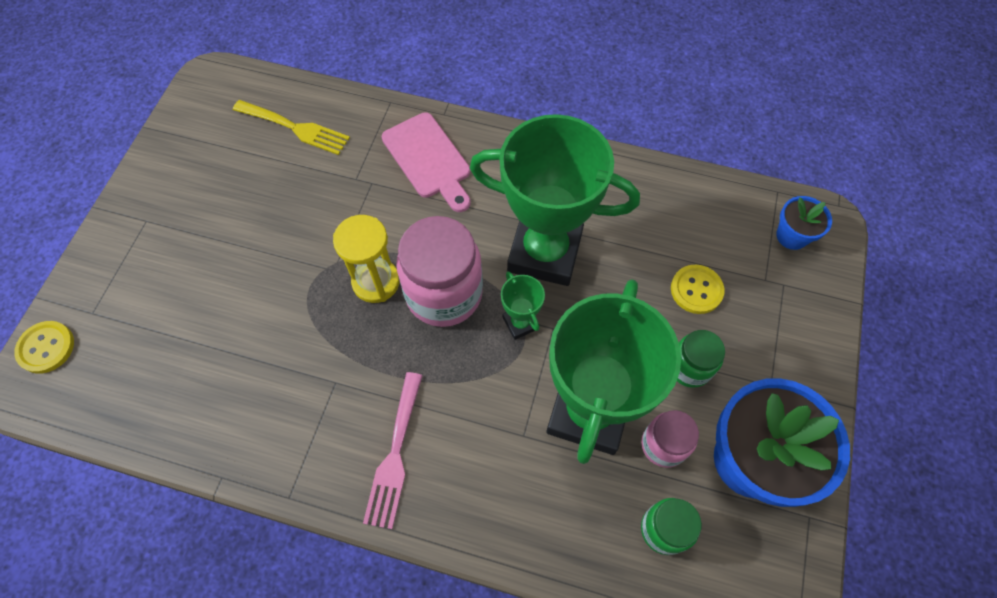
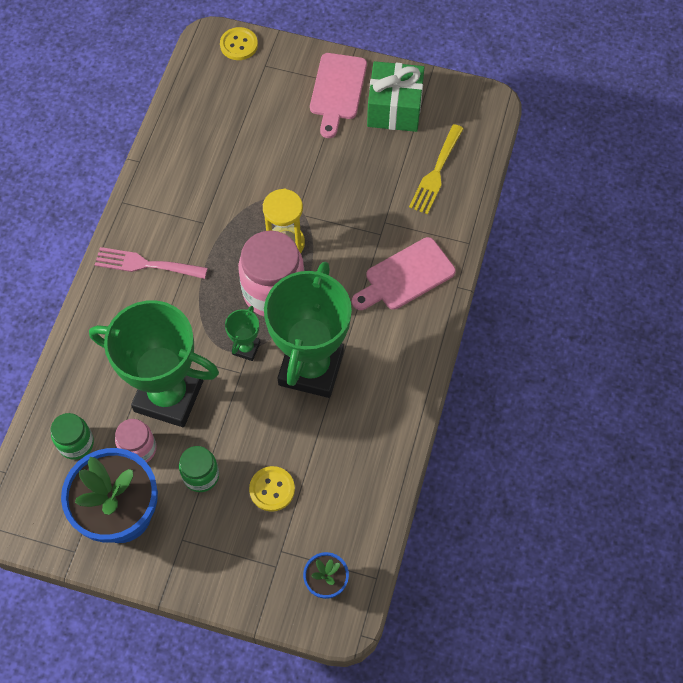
camera: 90 degrees right, 0 degrees up
(155, 226) = (337, 90): none -> pink cutting board
(197, 166) = (394, 108): none -> green gift
(520, 323) = (246, 348): green trophy -> green trophy turned 45 degrees counterclockwise

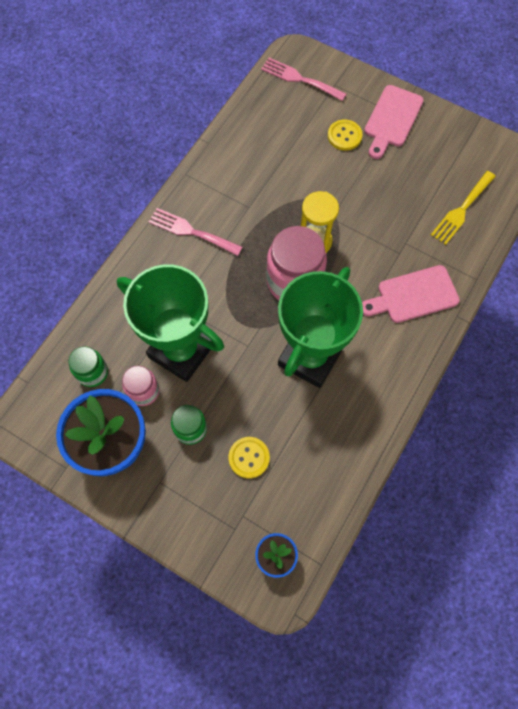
camera: 15 degrees right, 5 degrees up
(224, 67) = (299, 79): none -> pink fork
(239, 45) = (317, 63): yellow button -> yellow button (344, 136)
(246, 348) = (258, 325): green trophy -> none
(394, 108) = (438, 146): green gift -> none

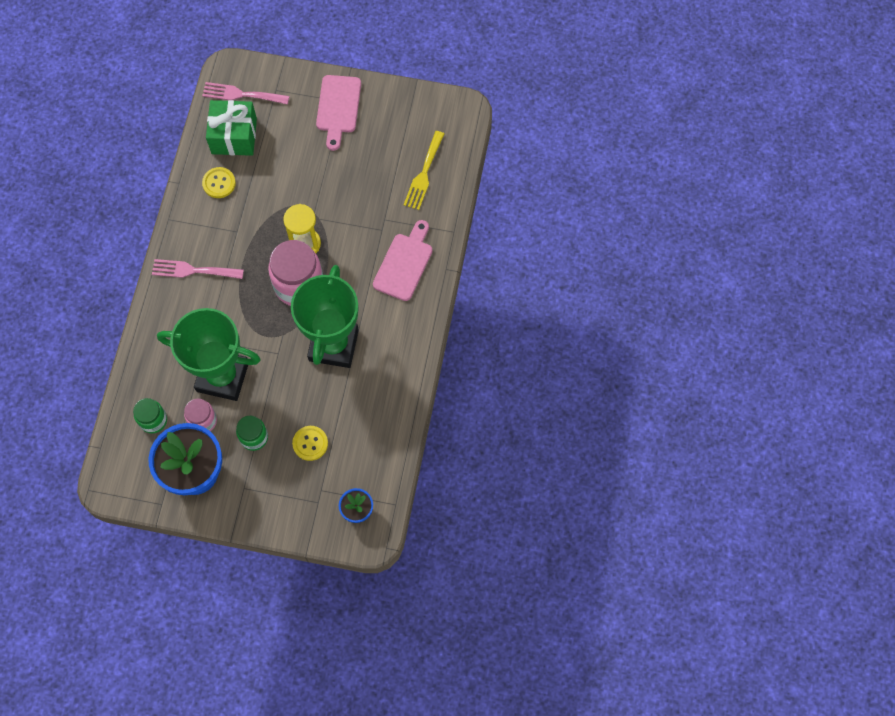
camera: 20 degrees left, 0 degrees up
(278, 115) = (234, 136): none -> green gift
(344, 136) = (300, 137): yellow button -> yellow button (219, 183)
(413, 295) = (404, 263): pink cutting board -> pink cutting board turned 150 degrees clockwise

